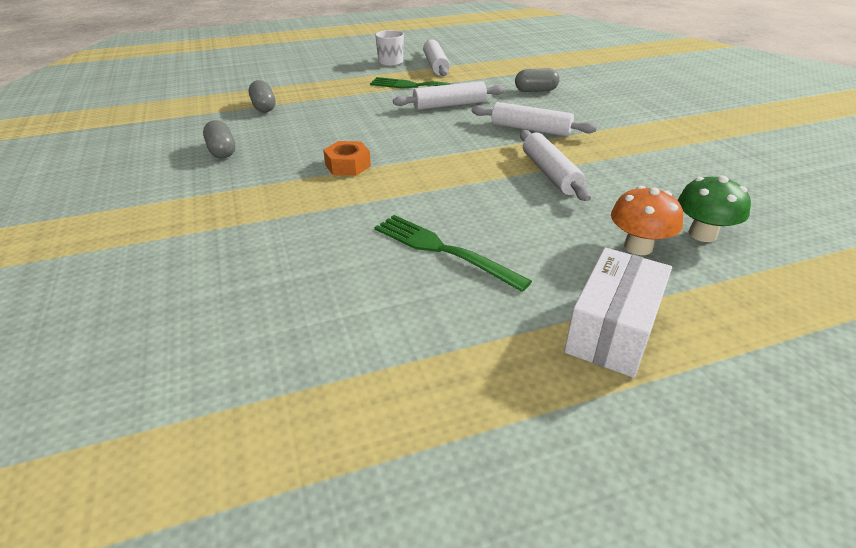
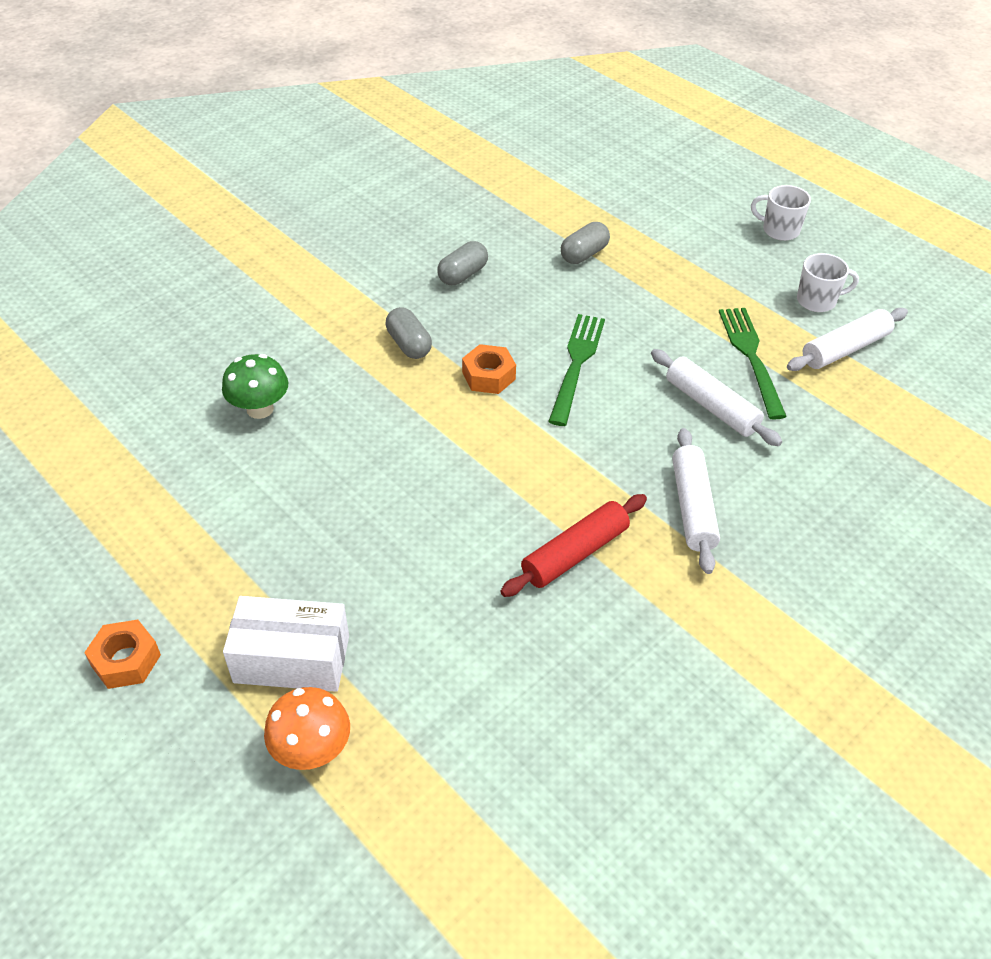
camera: 65 degrees right, 10 degrees up
(321, 56) = (779, 230): none -> white mug
(443, 250) = (364, 503): green fork -> green fork (576, 364)
(535, 90) = (838, 483): grey capsule -> grey capsule (409, 345)
(550, 173) = (574, 553): white rolling pin -> red rolling pin
(580, 469) = (126, 660): none -> orange nut
(638, 247) = (447, 663): orange mushroom -> orange mushroom (312, 750)
(702, 234) = (505, 725): green mushroom -> green mushroom (260, 409)

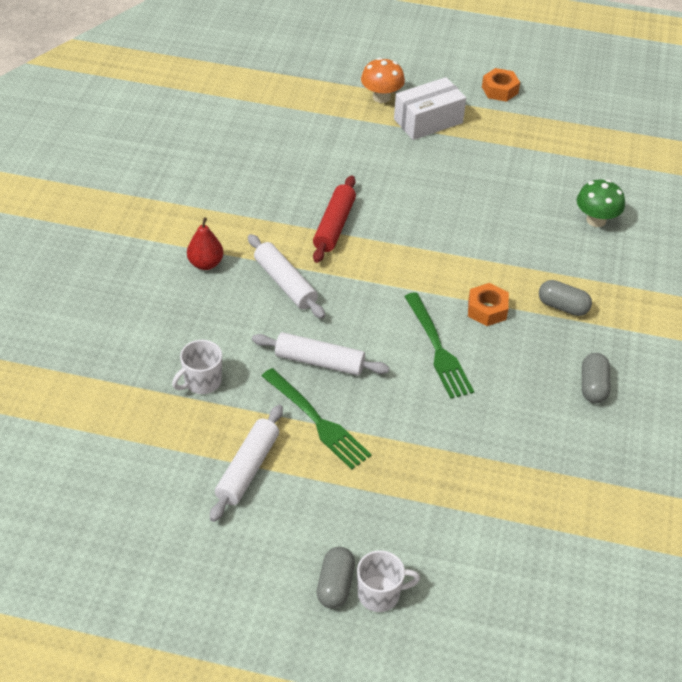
camera: 145 degrees right, 0 degrees up
(584, 254) = (524, 461): grey capsule -> grey capsule (335, 585)
(782, 581) = (205, 263): none -> red pear
(817, 301) = (296, 513): white mug -> white mug (201, 382)

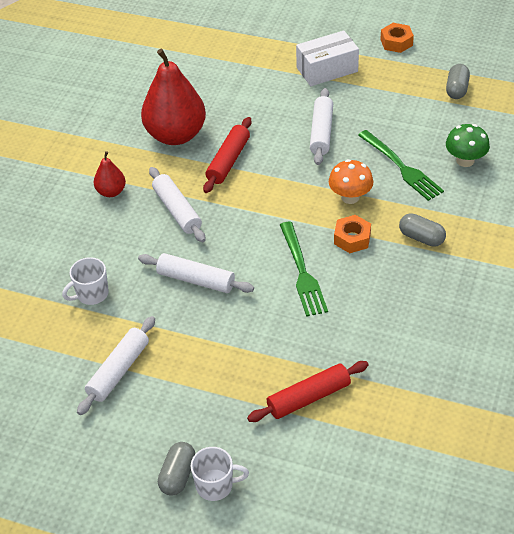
camera: 10 degrees right, 0 degrees up
(269, 197) = (176, 135): none -> red pear
(317, 421) = (185, 331): green fork -> green fork (401, 167)
(381, 97) = (288, 48): orange mushroom -> orange mushroom (350, 197)
(433, 191) = (321, 132): none -> white rolling pin
(468, 490) = (308, 397): none -> red rolling pin
(593, 386) = (437, 310): grey capsule -> grey capsule (456, 89)

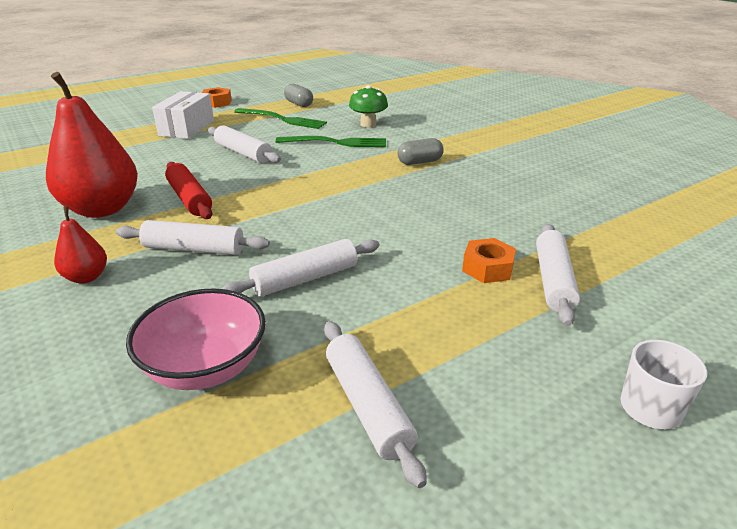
camera: 55 degrees left, 15 degrees down
(91, 294) = (205, 367): white mug -> pink bowl
(178, 475) = (612, 436): grey capsule -> none
(302, 272) = (383, 219): green fork -> green fork (282, 119)
(308, 397) = (553, 281): red rolling pin -> white rolling pin
(350, 197) = (332, 169): orange mushroom -> none
(352, 238) = (378, 185): orange nut -> orange nut (487, 268)

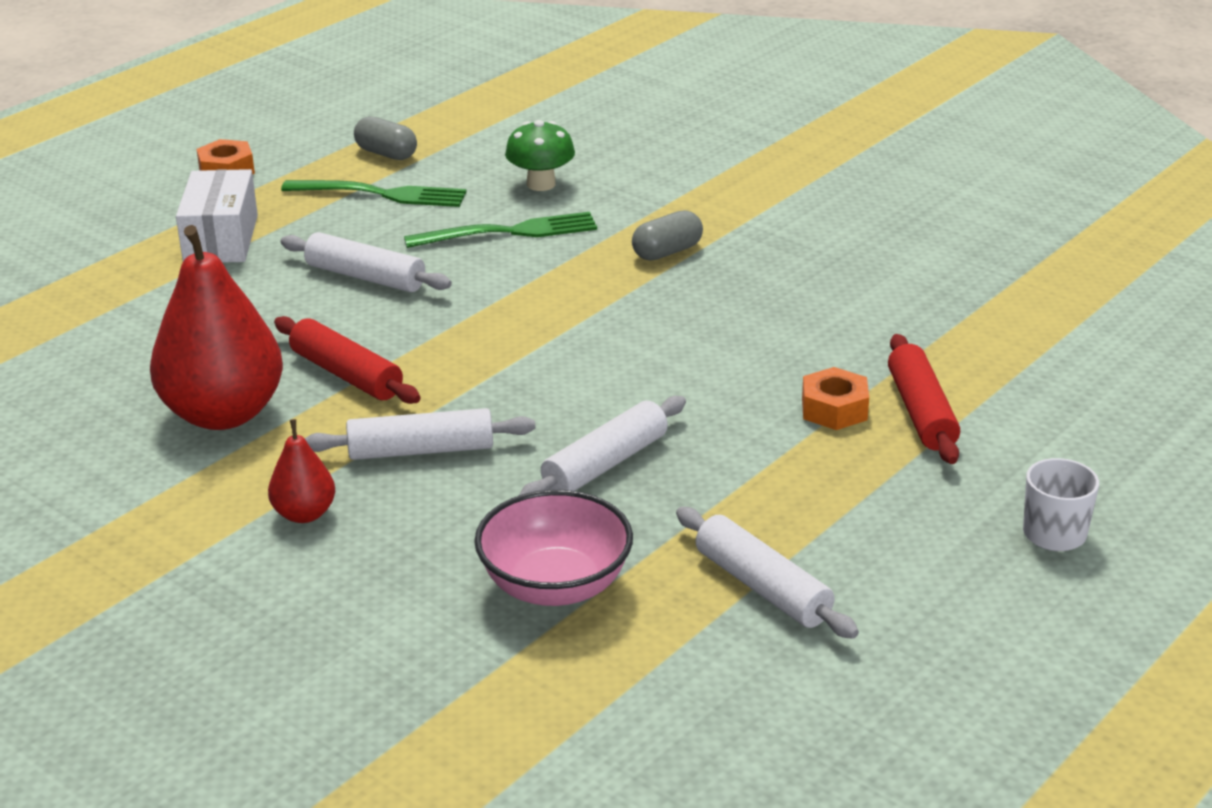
camera: 15 degrees left, 0 degrees up
(553, 281) = (921, 412): white rolling pin -> red rolling pin

